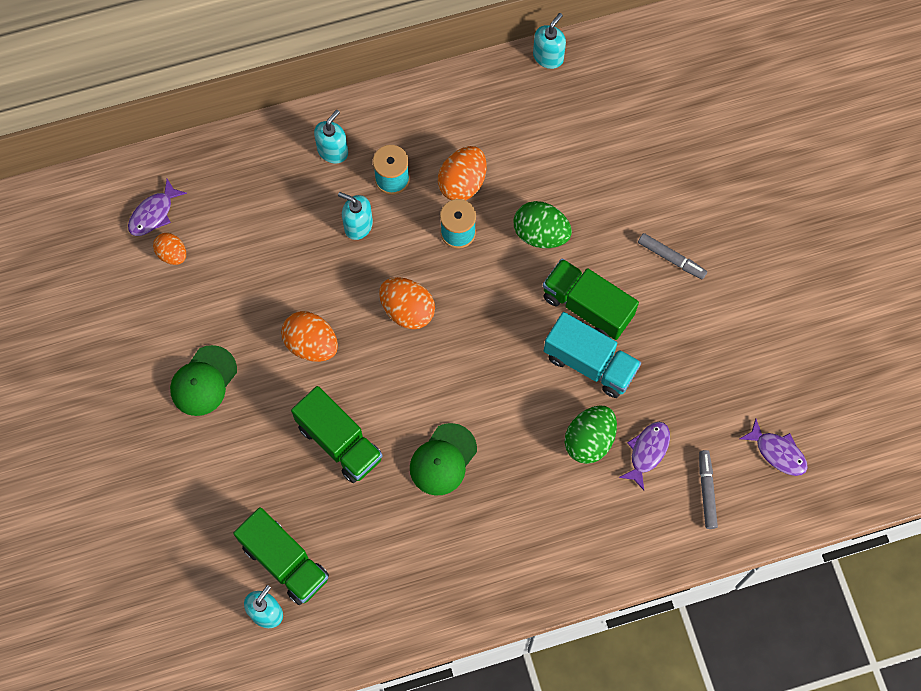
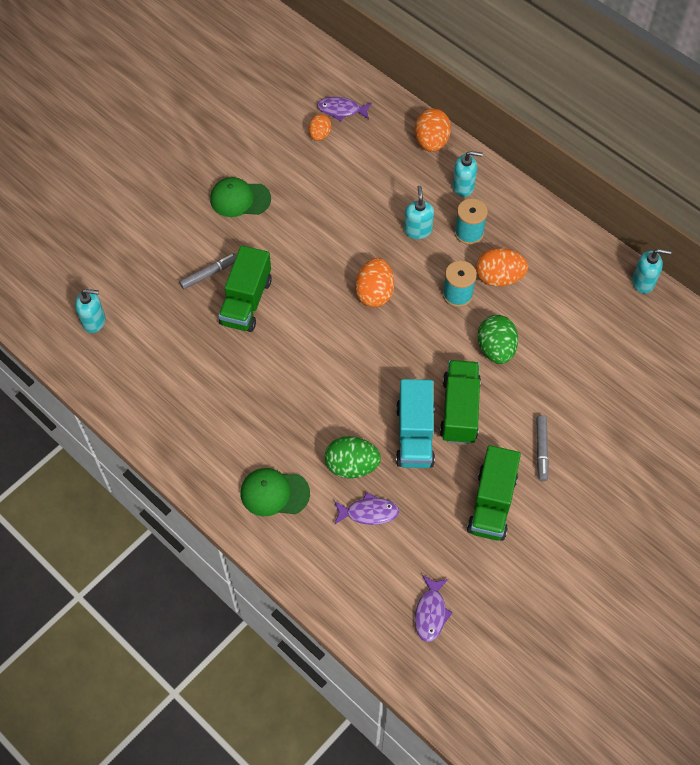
camera: 60 degrees right, 10 degrees down
(285, 562) = (137, 313): green truck -> green truck (491, 503)
(311, 344) = (308, 248): orange egg -> orange egg (431, 142)
(443, 459) = (274, 374): green cap -> green cap (274, 493)
(706, 491) = (363, 573): grey marker -> grey marker (209, 273)

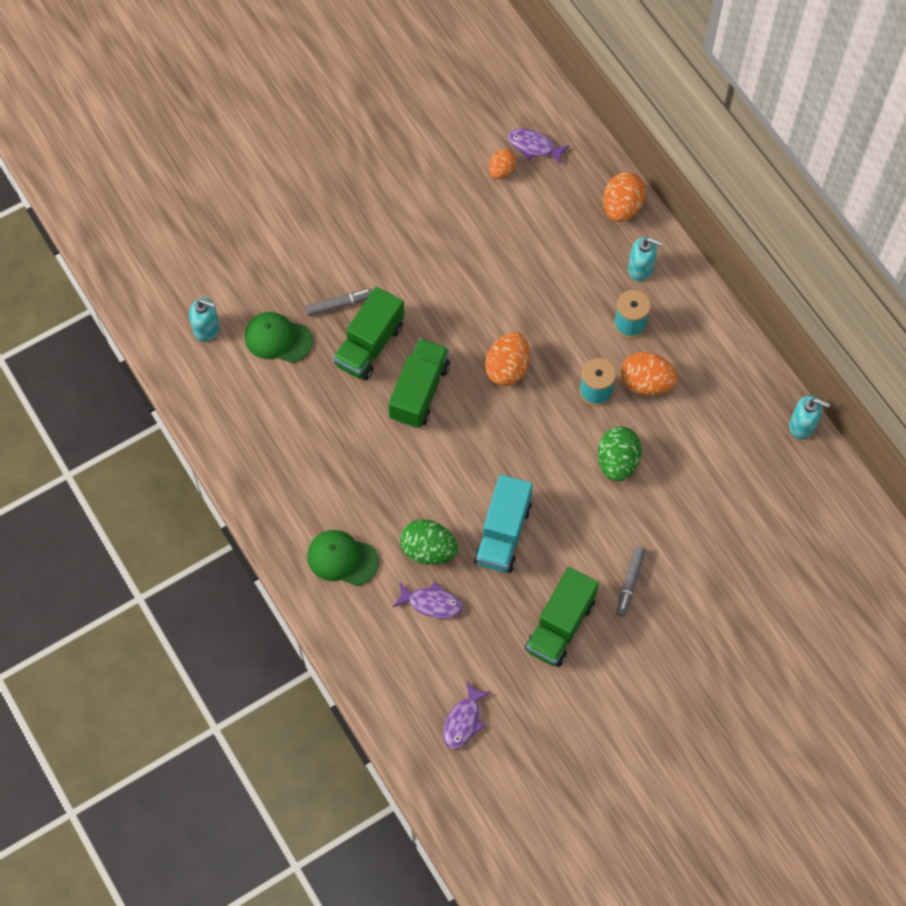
camera: 15 degrees right, 5 degrees up
(240, 199) = (394, 226): green cap -> green cap (278, 339)
(418, 230) = (575, 308): turquoise soap dispenser -> none
(459, 410) = (558, 519): green truck -> green truck (419, 392)

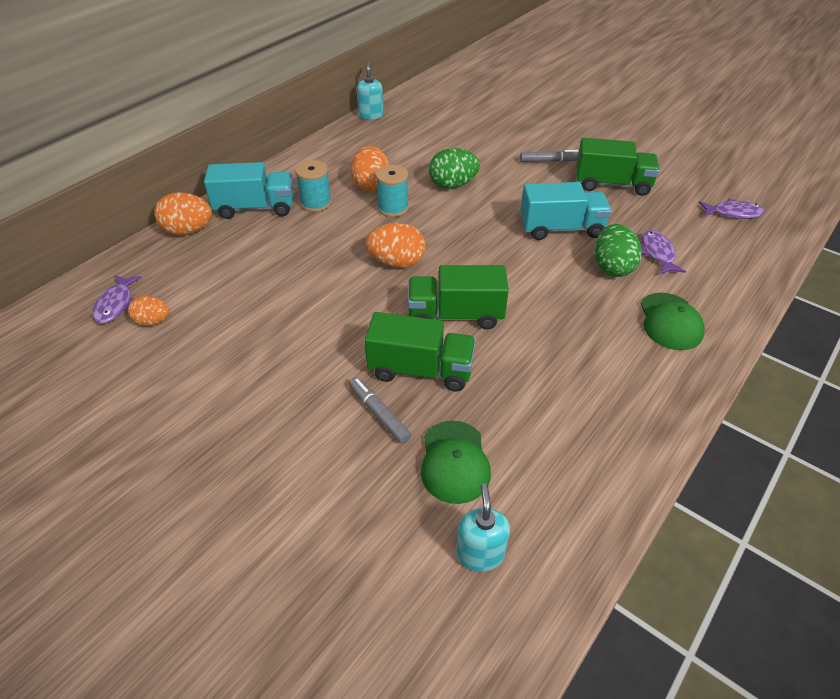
camera: 110 degrees left, 20 degrees down
(640, 268) = (255, 208): turquoise soap dispenser -> turquoise truck

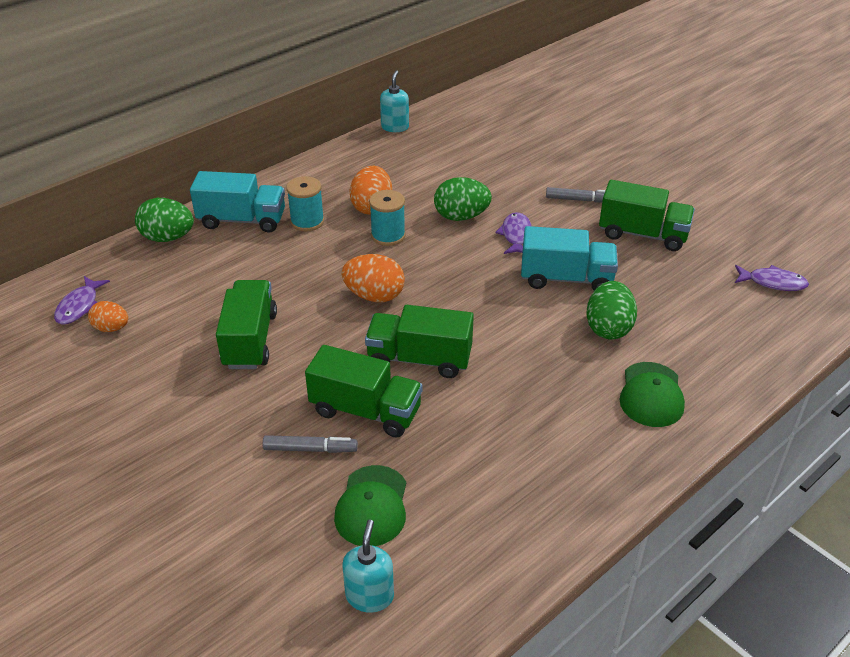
camera: 10 degrees right, 5 degrees down
(188, 231) = (168, 238): orange egg -> green egg
(292, 317) = (250, 340): none -> green truck
(379, 414) = (310, 449): grey marker -> grey marker turned 120 degrees clockwise
(657, 253) = (665, 318): purple fish -> purple fish (516, 235)

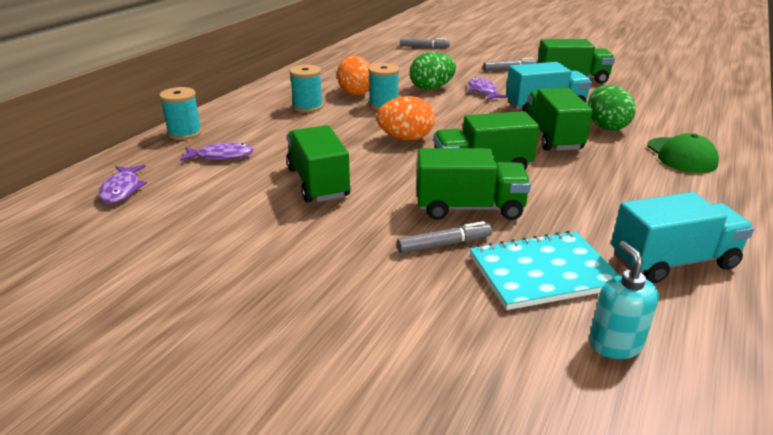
camera: 20 degrees left, 10 degrees down
(111, 328) = (168, 199): orange egg -> none
(168, 238) = (185, 133): green egg -> turquoise spool
(242, 220) = (248, 114): turquoise truck -> turquoise truck (672, 261)
(372, 506) = (543, 272): green cap -> turquoise notebook
(395, 127) = (334, 53): turquoise soap dispenser -> none
(509, 135) = (424, 47): none -> grey marker
(531, 331) = (552, 137): none -> green truck
(773, 283) = (684, 88): purple fish -> purple fish (221, 156)

